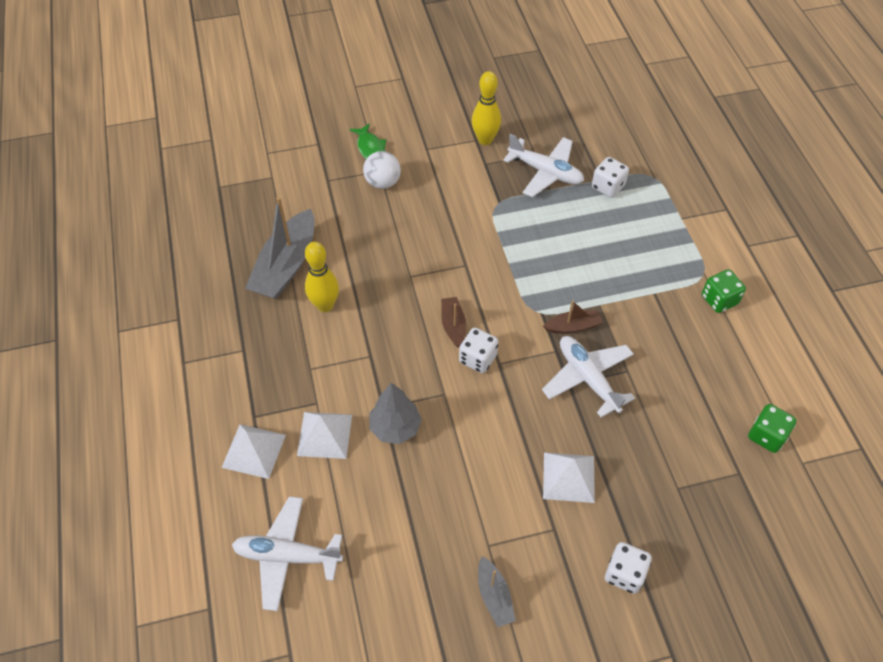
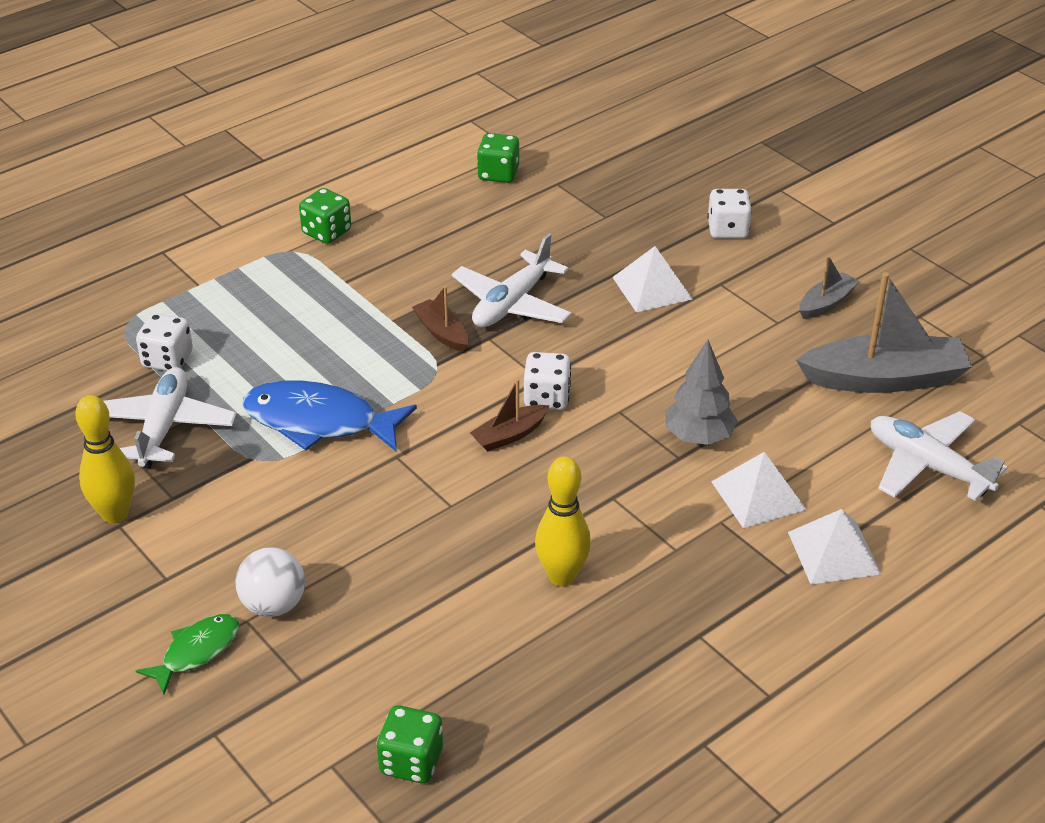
camera: 115 degrees left, 15 degrees down
(253, 204) = (411, 761): none -> green dice
(286, 266) = (517, 654): grey boat -> grey boat (884, 379)
(287, 556) = (927, 466): white plane -> white plane turned 150 degrees clockwise
(515, 239) = (319, 422): none -> blue fish

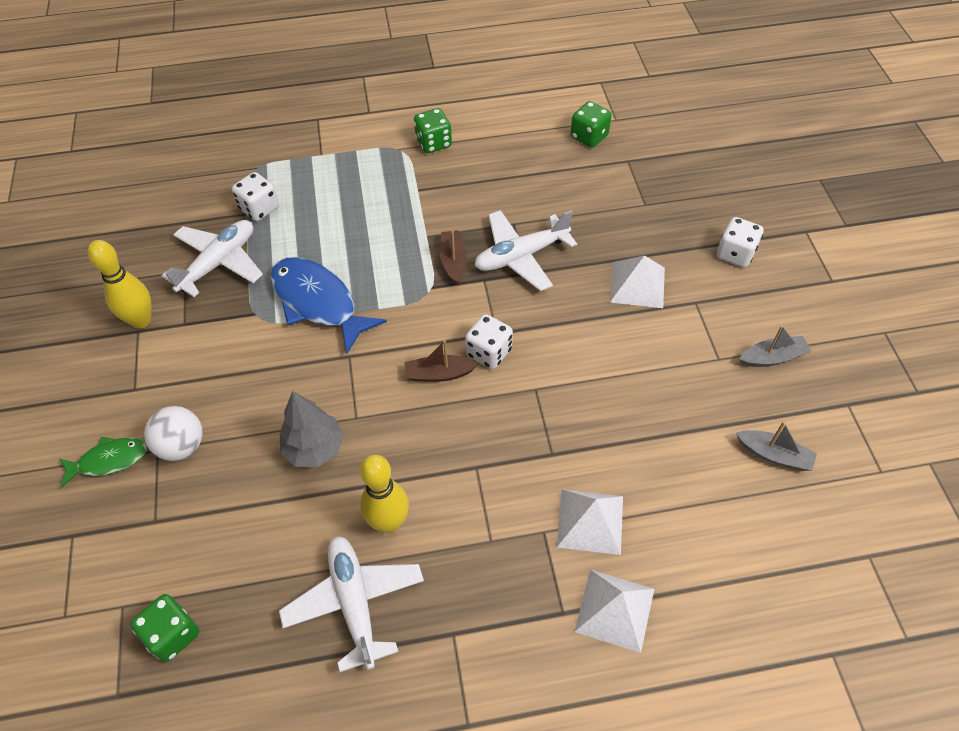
camera: 30 degrees right, 15 degrees up
(698, 437) = (580, 441): grey tree -> grey tree (314, 448)
(884, 379) = (774, 455): grey boat -> grey boat, size x0.50
(927, 466) = (754, 562): white plane -> white plane (354, 603)

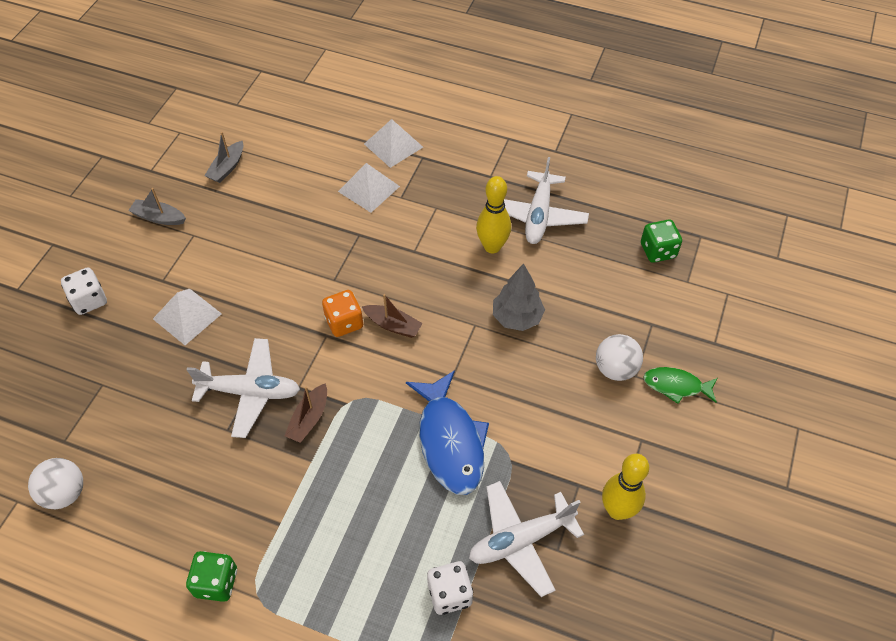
camera: 150 degrees left, 0 degrees up
(489, 352) = (344, 322): white dice -> orange dice
(589, 137) = (65, 493): green dice -> white ball
(774, 455) = (227, 168): grey boat -> grey boat turned 120 degrees counterclockwise

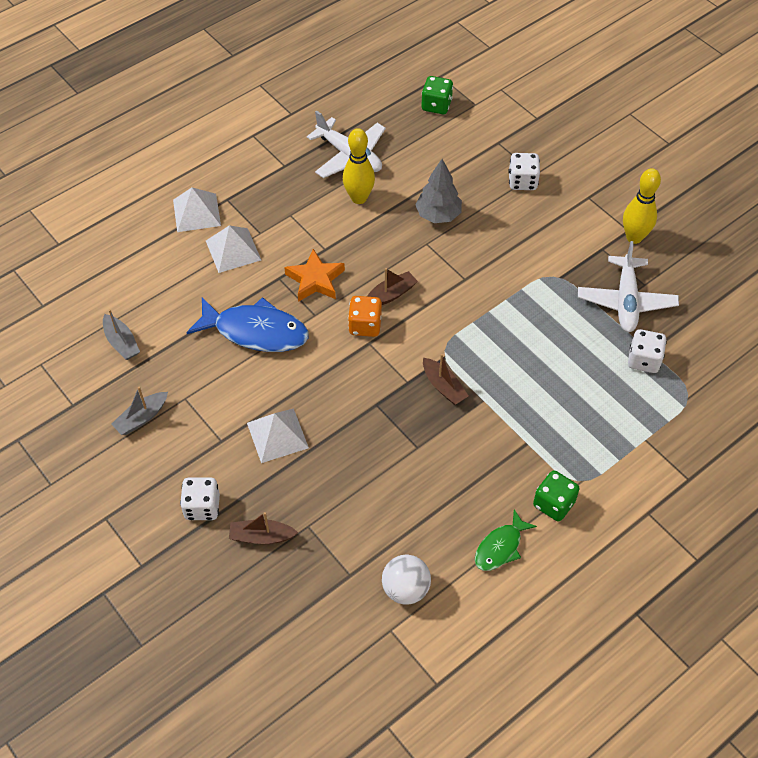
camera: 60 degrees left, 0 degrees up
(77, 356) = (261, 536): none -> brown boat
(250, 392) = (390, 417): white plane -> none
(373, 261) = (315, 280): none -> orange star
(450, 441) = (521, 305): blue fish -> blue fish (256, 331)
(615, 369) = (522, 181): white ball -> white dice
(676, 386) = (558, 156): green fish -> green fish (500, 547)

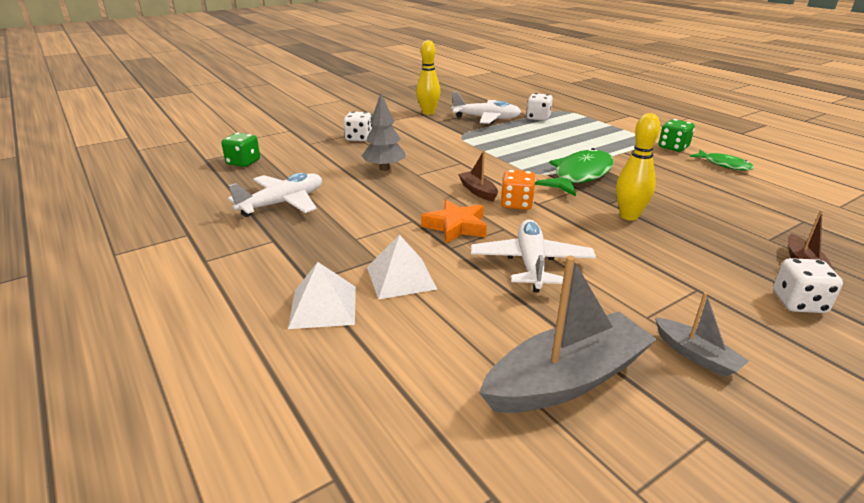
camera: 85 degrees left, 25 degrees down
(121, 342) = (566, 379): grey boat -> grey boat, size x2.00
(256, 331) = (531, 263): blue fish -> white plane
(277, 435) = (670, 253): white pyramid -> none
(359, 198) = (347, 201): yellow bowling pin -> yellow bowling pin (629, 216)
(405, 589) = (794, 198): white ball -> none
(443, 386) = (580, 175): brown boat -> green fish

